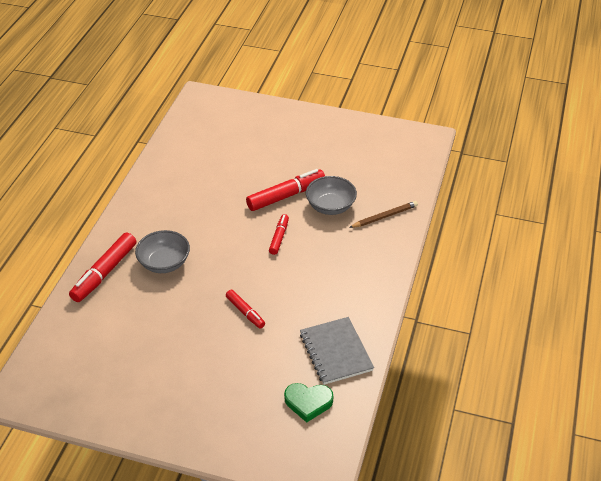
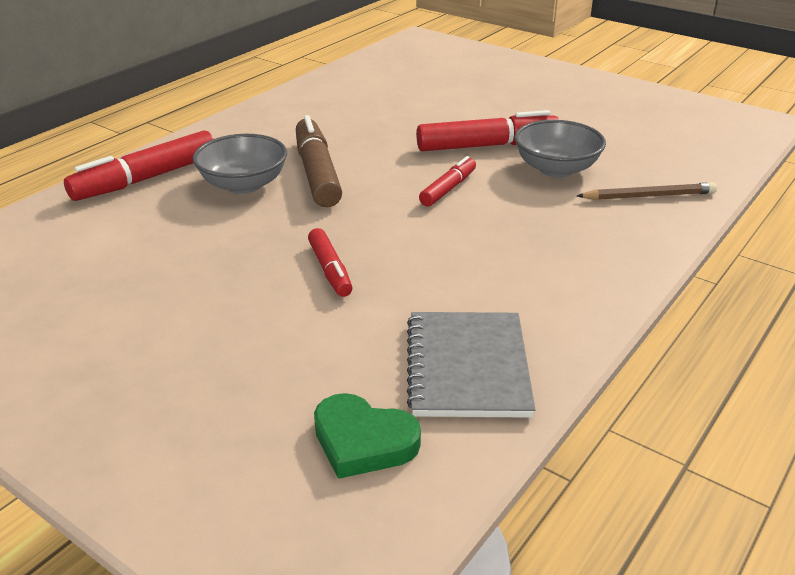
camera: 20 degrees right, 10 degrees down
(201, 243) = (317, 173): none -> brown marker

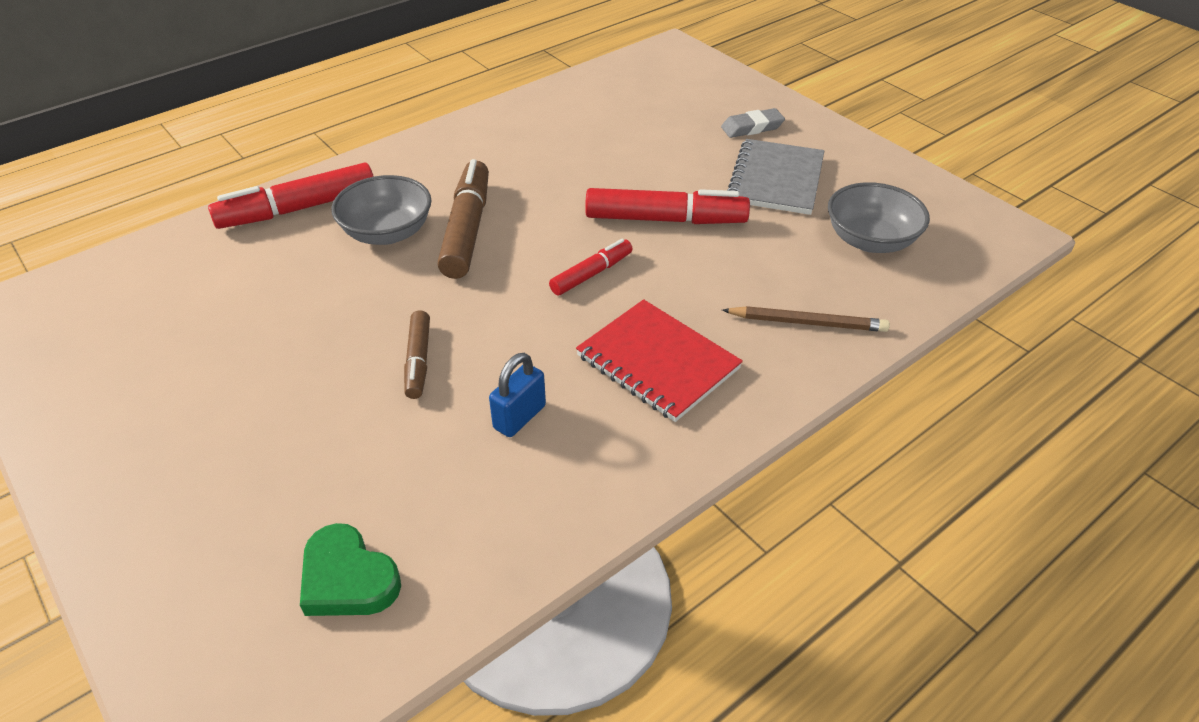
camera: 15 degrees right, 10 degrees up
(330, 270) = (418, 361): red marker -> brown marker
(449, 295) = (519, 417): none -> blue padlock
(467, 367) = (491, 512): grey notebook -> grey notebook (776, 179)
(519, 80) = (752, 127): none -> grey eraser
(544, 239) = (657, 362): none -> red notebook
(556, 169) = (724, 265): grey bowl -> grey bowl (870, 240)

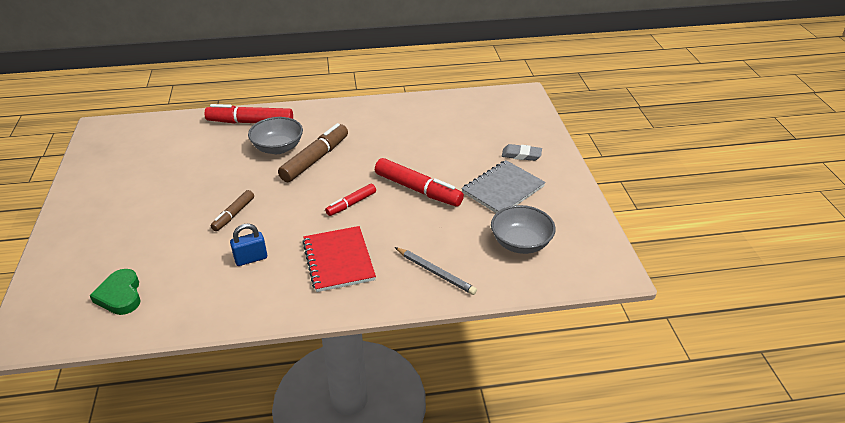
camera: 30 degrees right, 5 degrees down
(591, 274) = (351, 204): red marker -> red marker turned 150 degrees clockwise
(807, 322) = (435, 272): brown pencil -> grey pencil

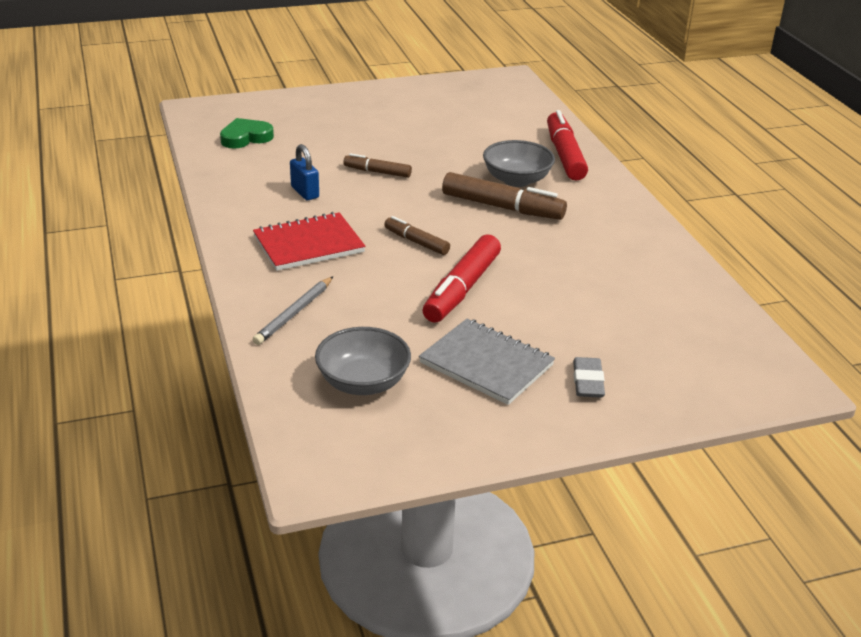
camera: 80 degrees right, 5 degrees down
(351, 204) = (416, 242): red marker -> brown marker

